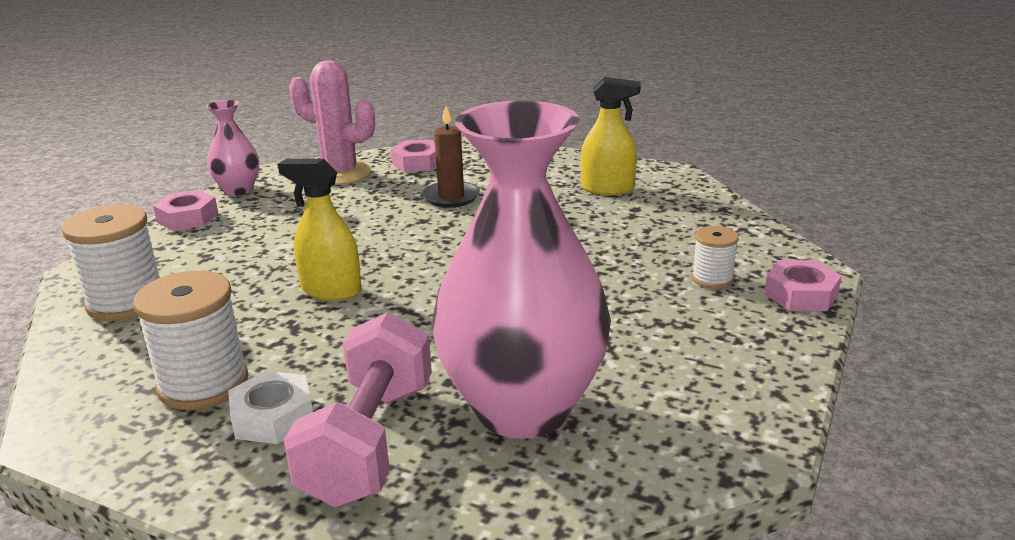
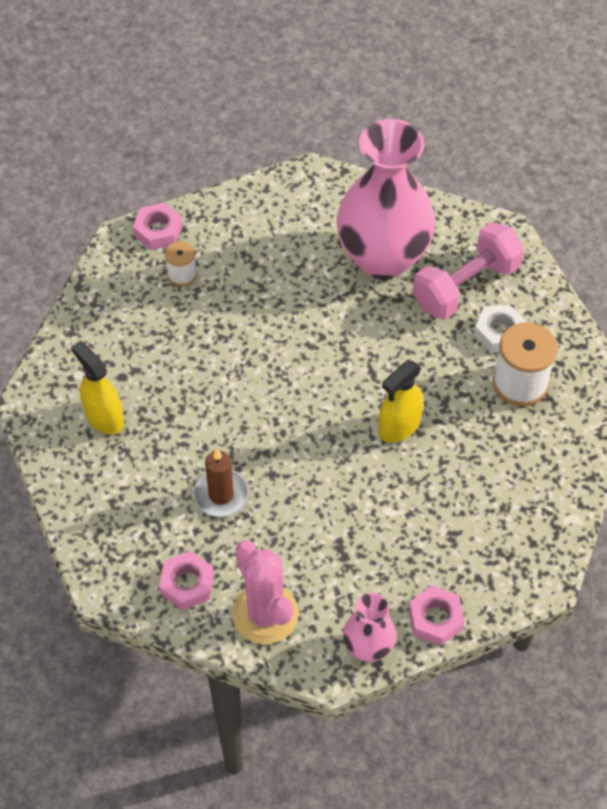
camera: 140 degrees left, 30 degrees up
(126, 302) = (530, 507): white spool -> none
(331, 290) = (399, 426): yellow spray bottle -> yellow spray bottle turned 75 degrees clockwise

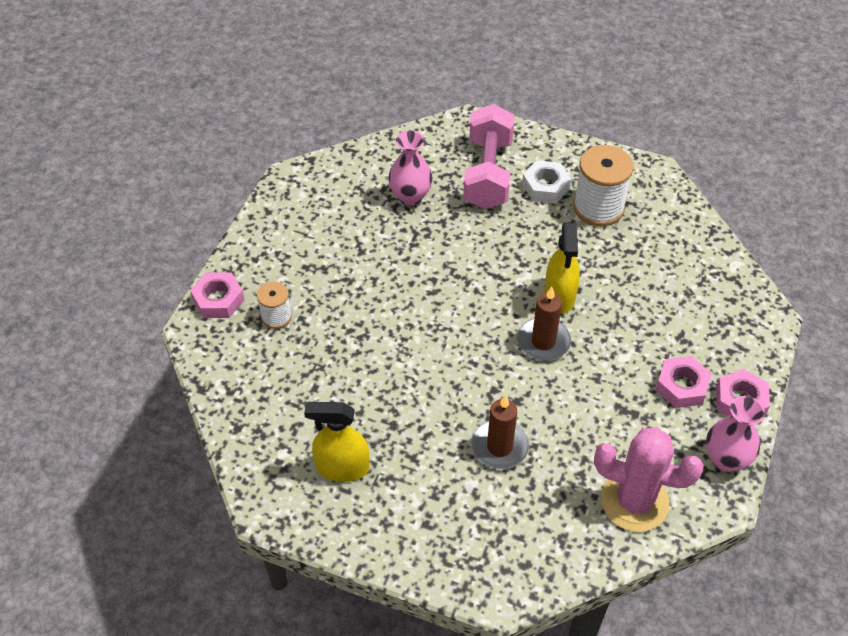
camera: 45 degrees left, 5 degrees down
(187, 584) = (556, 532): pink nut -> pink nut (682, 386)
(344, 449) = (543, 341): none -> brown candle
(383, 258) = (410, 196): pink vase -> pink vase, size x0.47

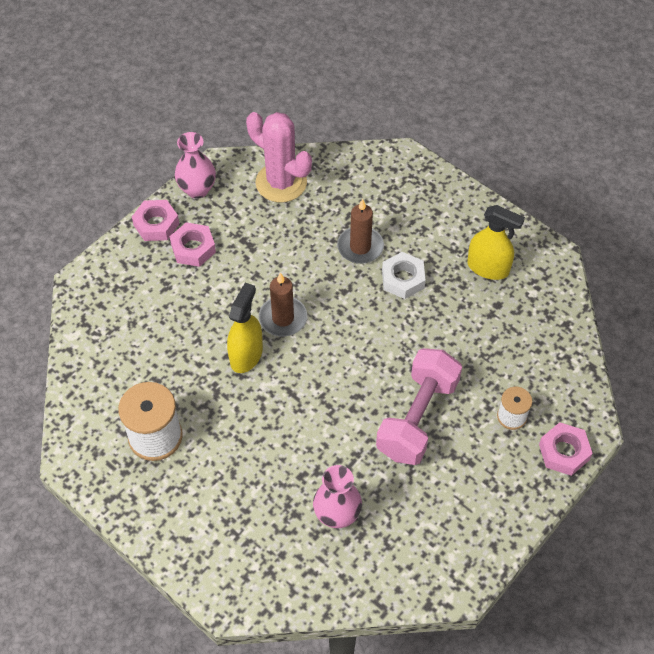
camera: 160 degrees left, 5 degrees up
(487, 173) = (243, 517): pink dumbbell -> pink dumbbell (417, 418)
(545, 186) = (192, 480): white nut -> white nut (403, 279)

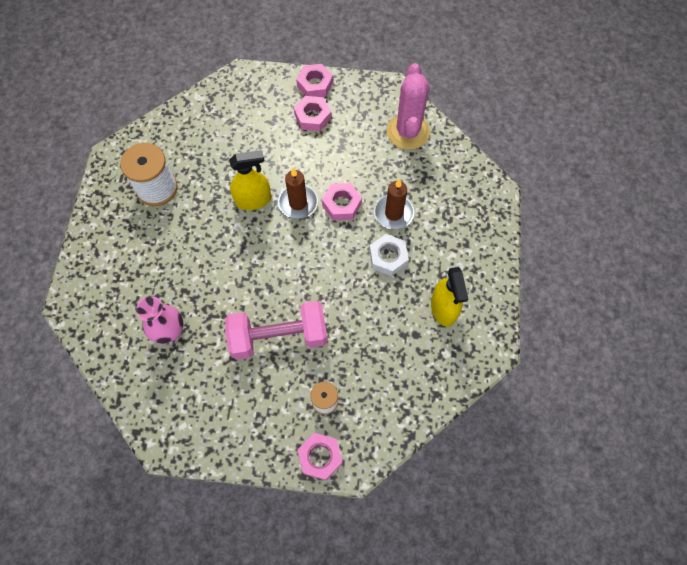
camera: 55 degrees right, 10 degrees up
(197, 189) = (361, 88): pink vase -> none
(315, 282) = (342, 204): none -> pink nut

